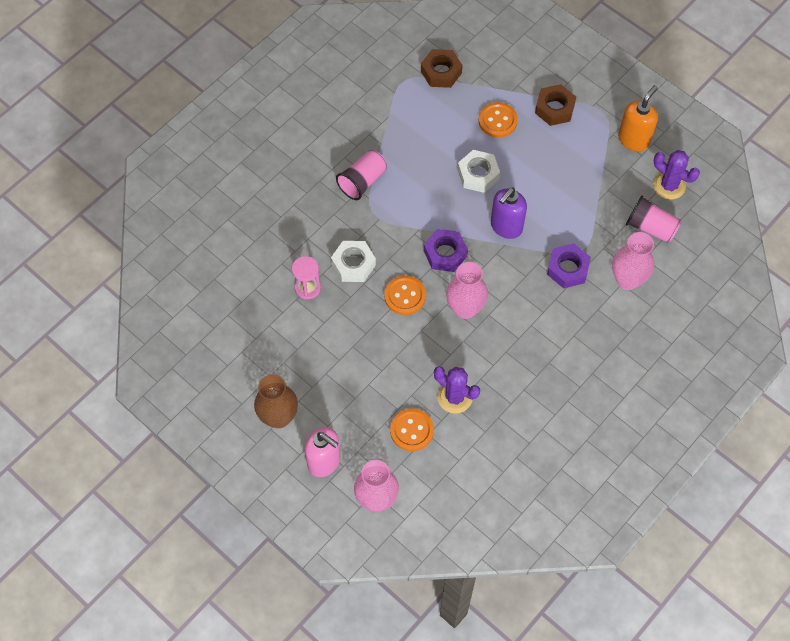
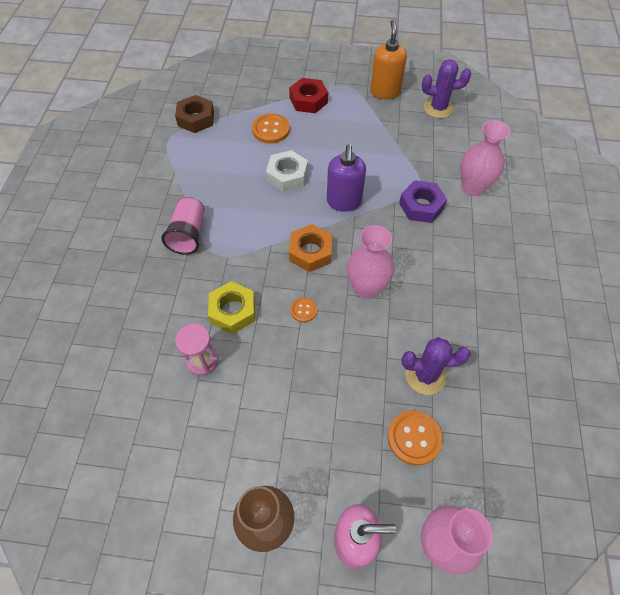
camera: 35 degrees left, 5 degrees down
(353, 264) = (233, 311): white nut -> yellow nut
(405, 296) = (303, 310): orange button -> orange button, size x0.58
(445, 253) = (310, 252): purple nut -> orange nut
(554, 108) = (308, 100): brown nut -> red nut
(650, 227) = (453, 142): pink cup -> none

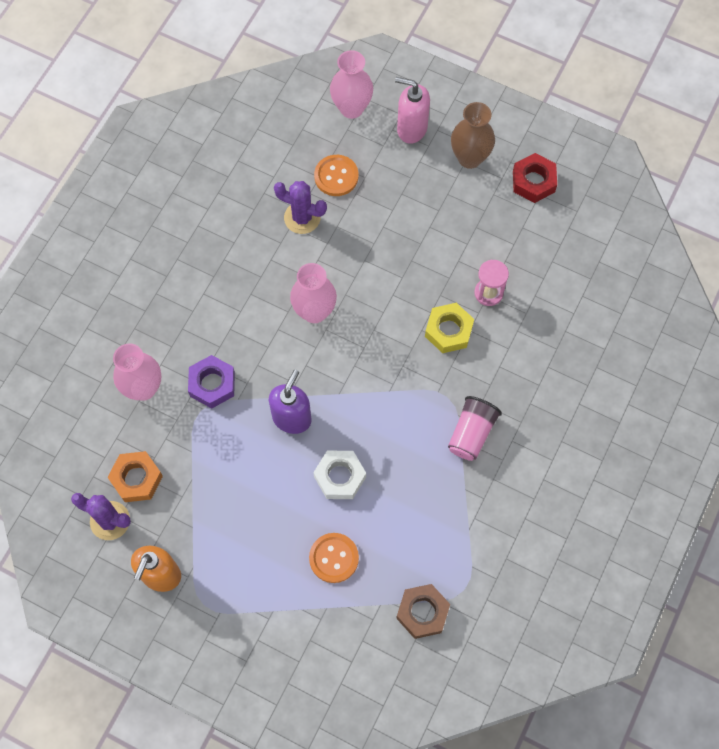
camera: 160 degrees left, 10 degrees up
(303, 310) = (382, 309): orange button -> none
(308, 100) = (267, 595): red nut -> red nut (533, 181)
(310, 252) = (352, 368): orange nut -> orange nut (136, 479)

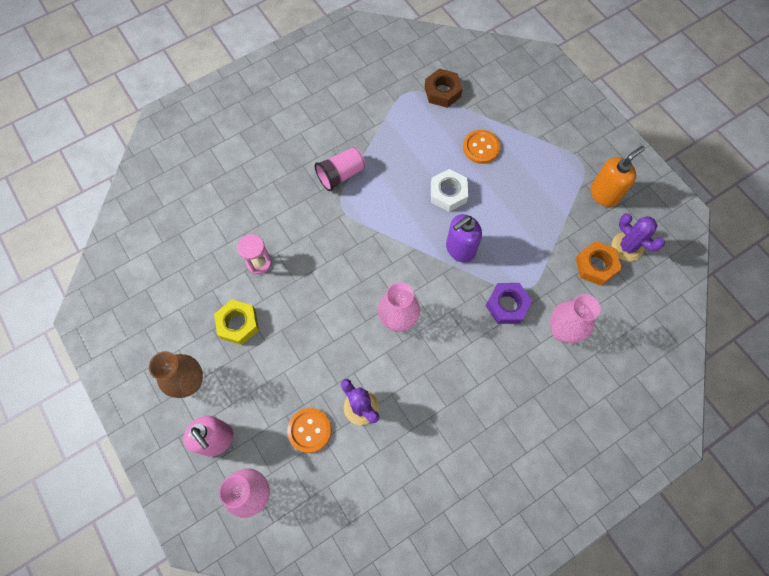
camera: 150 degrees left, 0 degrees up
(448, 331) = (308, 251): yellow nut -> yellow nut (238, 324)
(533, 181) = (157, 332): red nut -> none

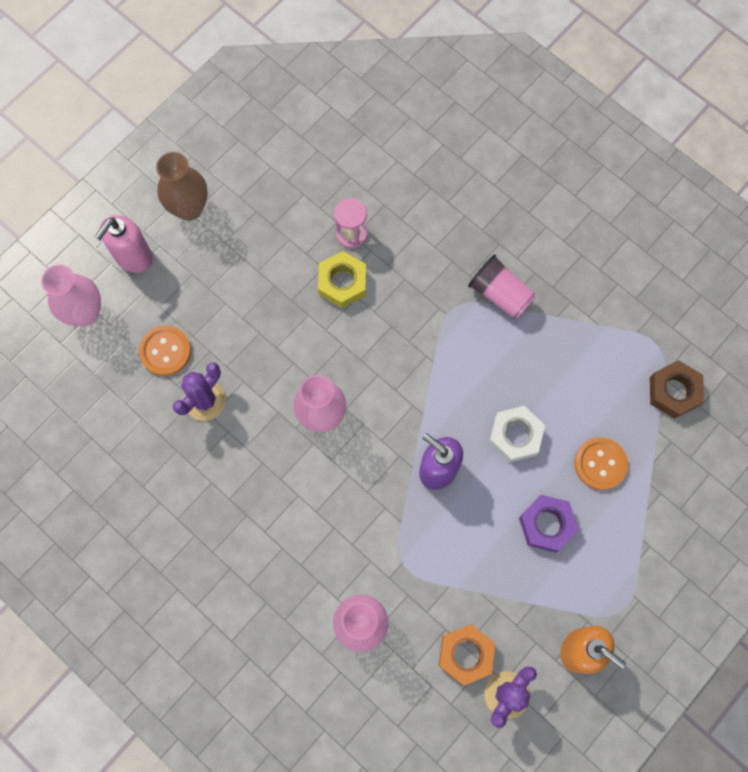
camera: 75 degrees right, 5 degrees up
(238, 324) = (269, 236): yellow nut -> yellow nut (342, 282)
(507, 305) = (376, 546): purple nut -> purple nut (546, 524)

